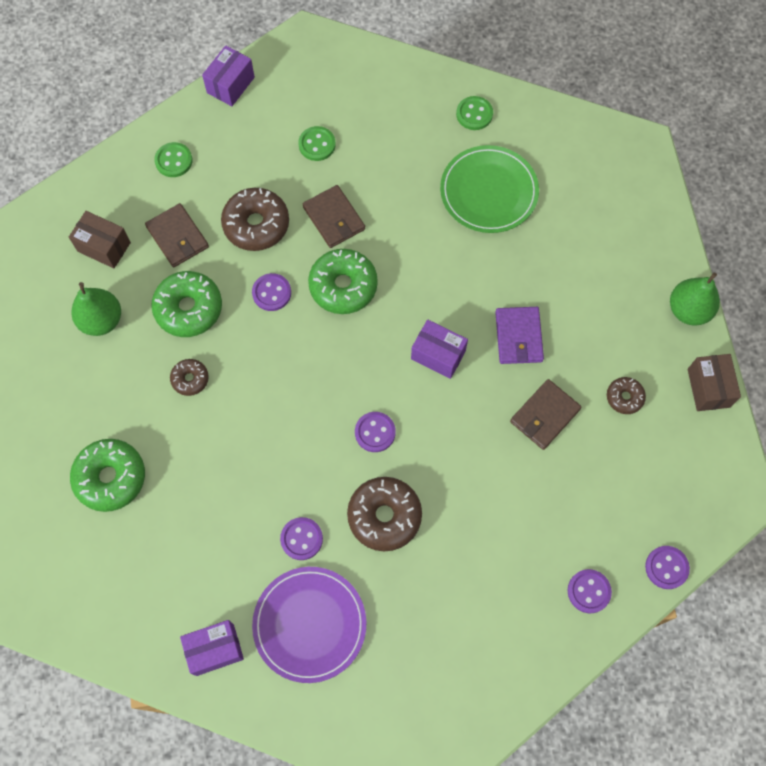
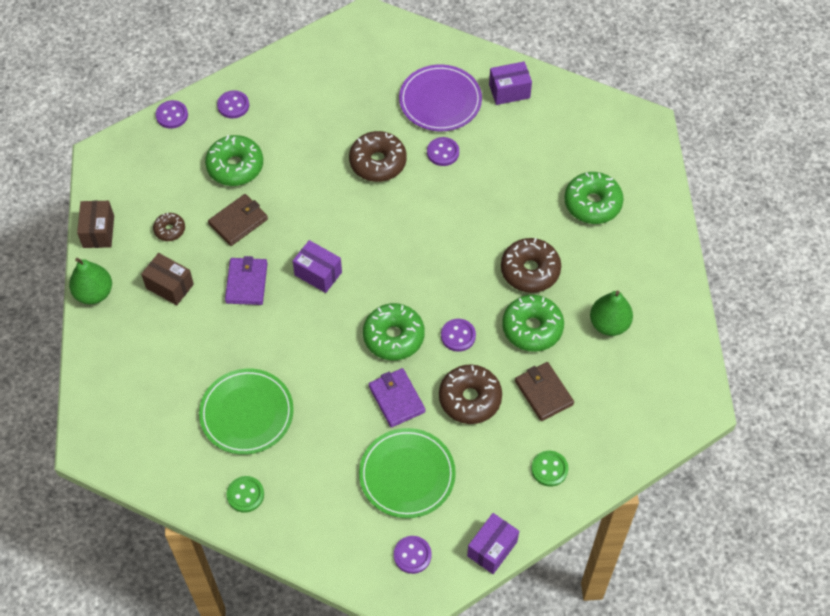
camera: 175 degrees left, 10 degrees down
(104, 247) = (612, 389): brown box -> brown box (169, 286)
(190, 379) = (530, 270): brown donut -> brown donut, size x1.86
(317, 144) = (407, 475): green button -> green plate
(334, 218) = (396, 399): brown wallet -> purple wallet
(375, 432) = (378, 220): purple button -> purple button (412, 555)
(565, 494) = (235, 166): none -> green donut

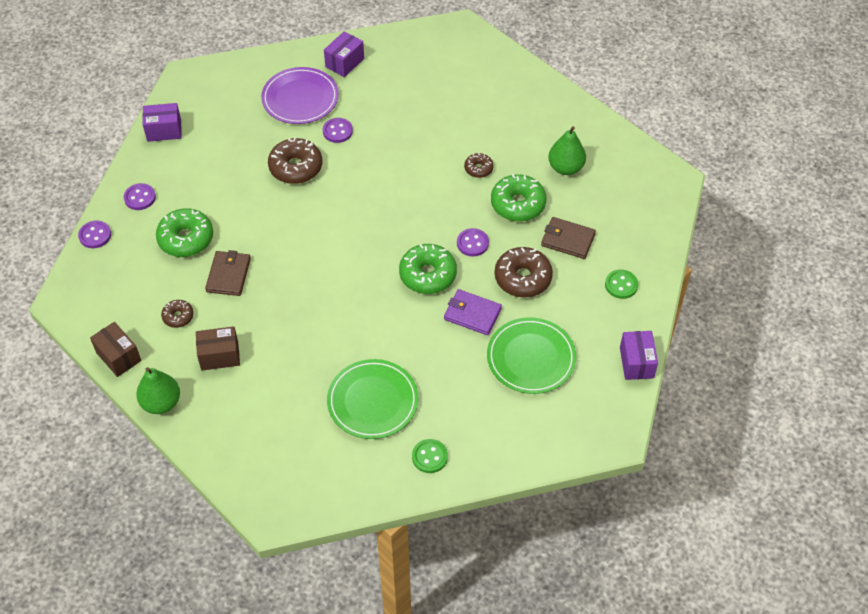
camera: 40 degrees left, 5 degrees down
(246, 283) = (279, 313): purple wallet -> none
(318, 273) = (328, 270): purple box -> purple box (164, 130)
(412, 555) = (588, 407): purple button -> none
(530, 270) = (478, 169): brown donut -> brown donut, size x0.54
(592, 203) = (477, 99): green donut -> none

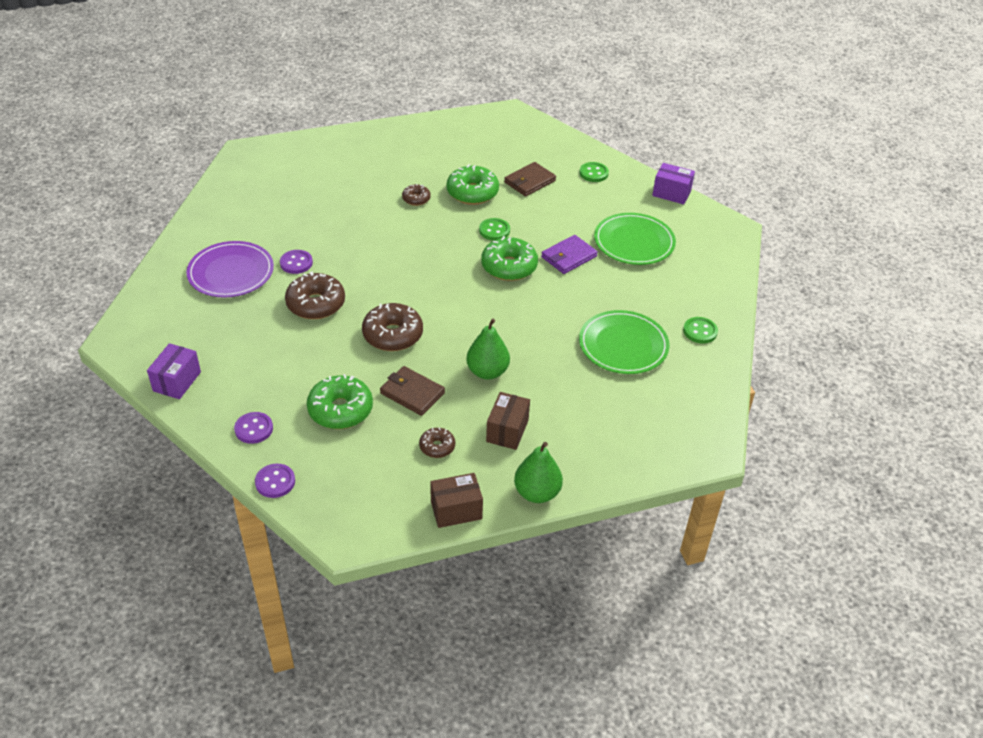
camera: 65 degrees left, 10 degrees down
(344, 63) = (214, 230): purple box -> none
(472, 243) = (494, 230): purple button -> green button
(522, 278) = (551, 218): brown donut -> brown donut (393, 335)
(565, 168) = (455, 156): green pear -> green pear (487, 372)

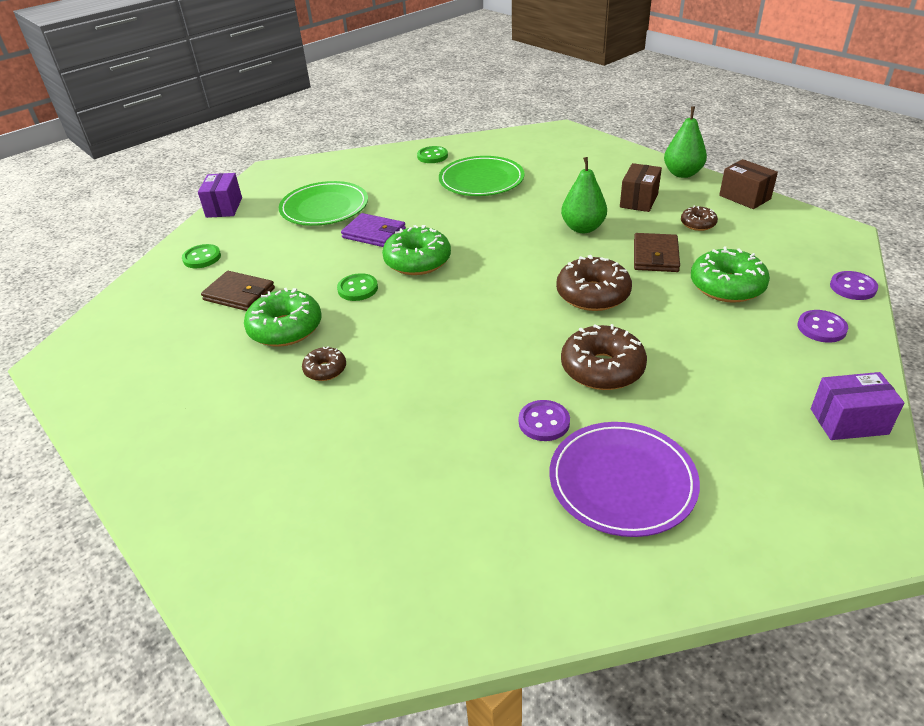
camera: 110 degrees left, 5 degrees down
(507, 431) = (639, 200): brown box -> brown box turned 60 degrees counterclockwise

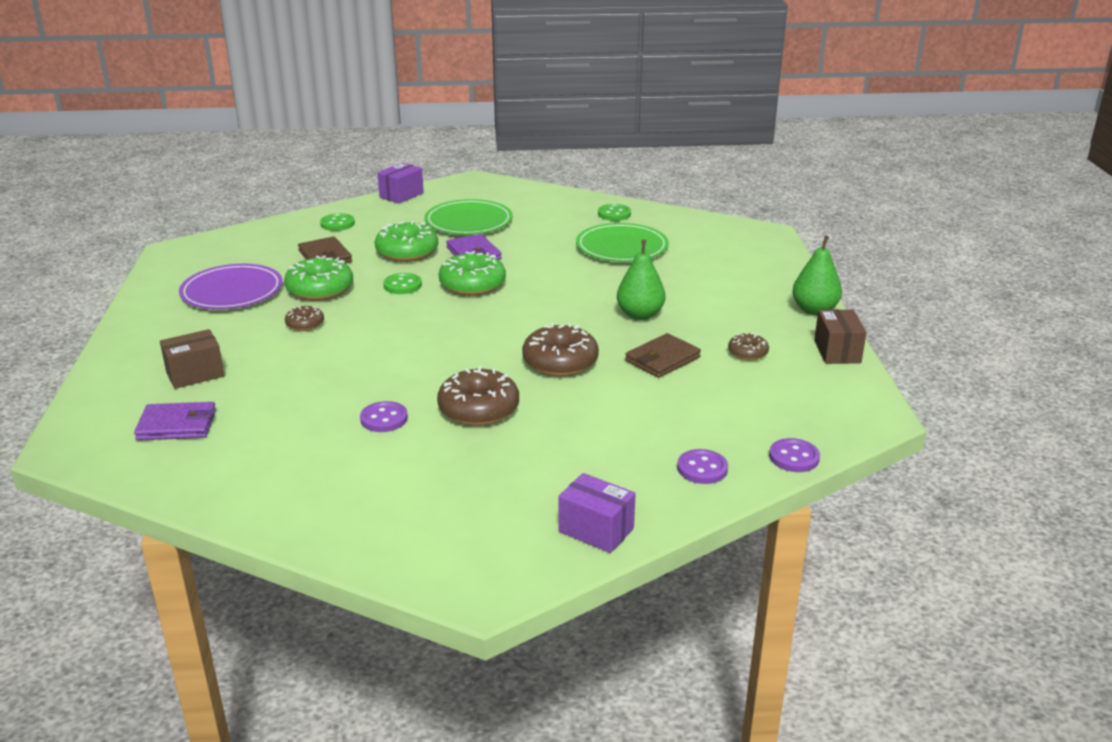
camera: 35 degrees right, 10 degrees down
(362, 550) = (177, 425): none -> purple wallet
(622, 481) = (373, 474): purple plate -> purple plate (232, 291)
(639, 200) = (729, 314): brown box -> brown box (195, 374)
(727, 286) = (680, 405): green donut -> green donut (407, 252)

